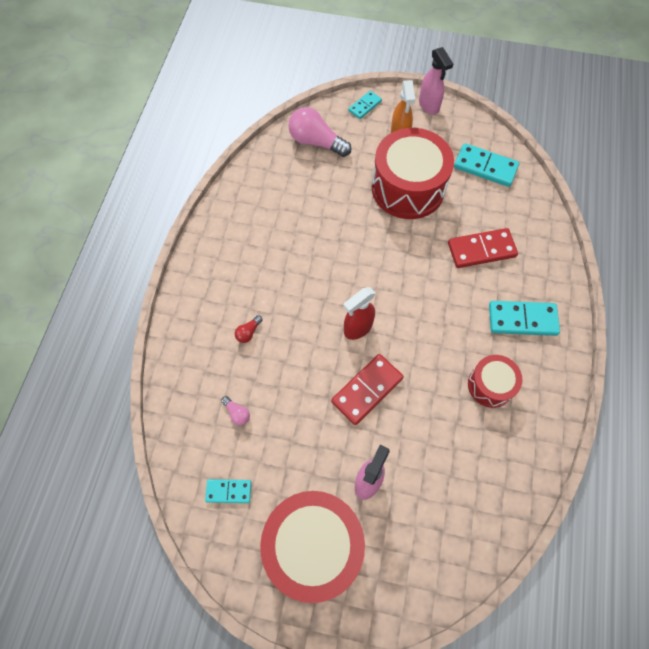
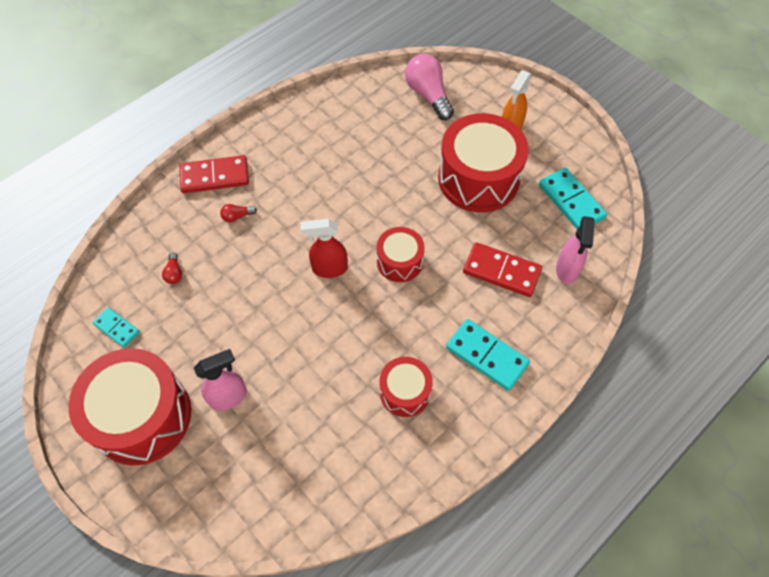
camera: 35 degrees right, 5 degrees down
(237, 413) = (174, 273): pink light bulb -> red light bulb
(364, 106) = (500, 87): turquoise domino -> none
(367, 390) = (293, 323): red domino -> red domino (215, 176)
(405, 288) = (399, 261): none -> red drum
(429, 106) = (563, 118): pink spray bottle -> pink spray bottle (567, 270)

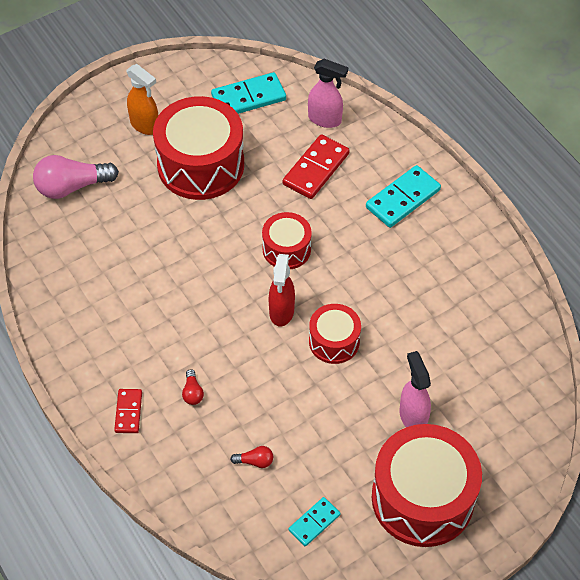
camera: 80 degrees left, 5 degrees down
(215, 176) = (128, 412): red domino -> red domino, size x0.59
(405, 392) = (429, 268): red drum -> red drum (334, 341)

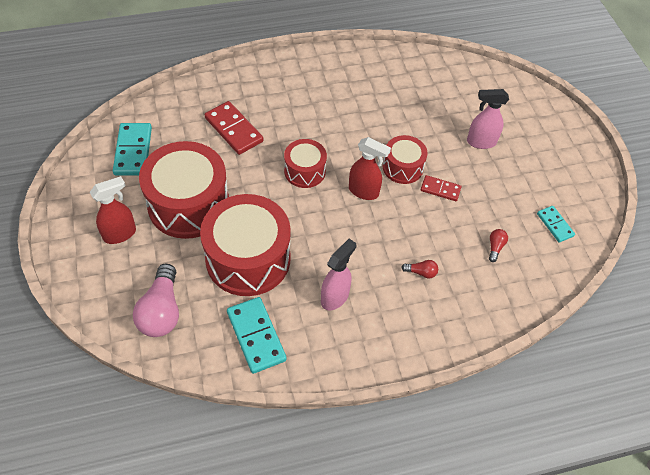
camera: 75 degrees left, 0 degrees up
(128, 412) = (426, 324): red domino -> red domino (440, 189)
(145, 125) = (120, 234): orange spray bottle -> red spray bottle
(325, 119) = (186, 109): pink spray bottle -> pink spray bottle (335, 297)
(402, 198) = (288, 88): turquoise domino -> turquoise domino (256, 336)
(422, 498) = (547, 157): red drum -> red drum (248, 258)

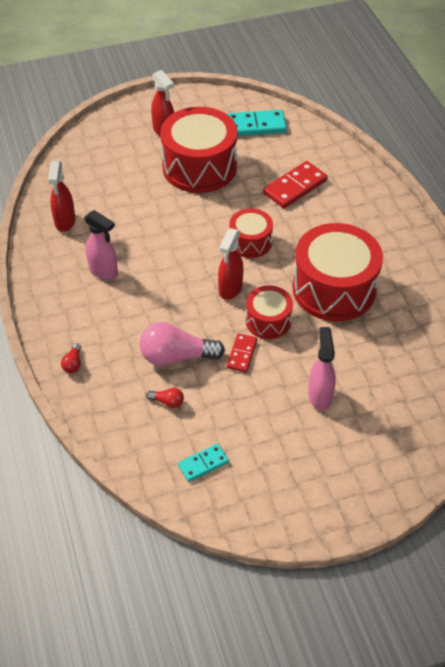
camera: 90 degrees right, 5 degrees down
(161, 311) = (89, 164): pink light bulb -> pink light bulb (176, 356)
(248, 258) = (143, 210): red drum -> red drum (334, 289)
(256, 336) = (65, 222): turquoise domino -> red spray bottle
(421, 272) = (133, 336): red light bulb -> red light bulb (73, 363)

